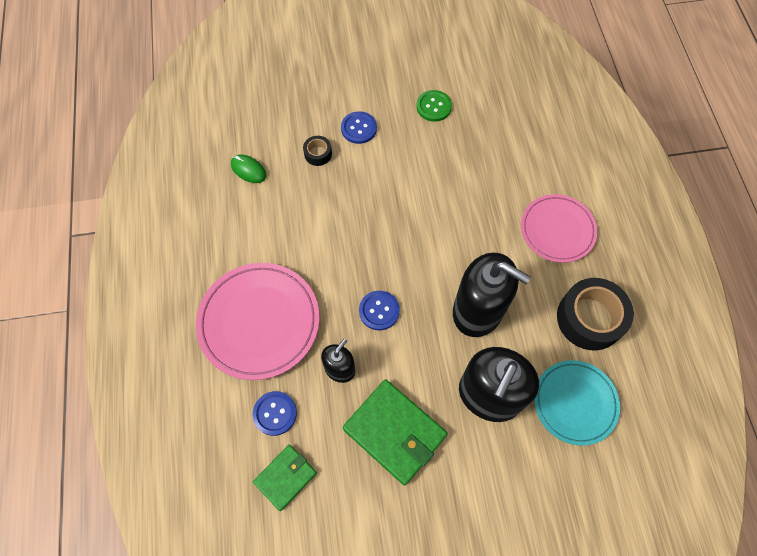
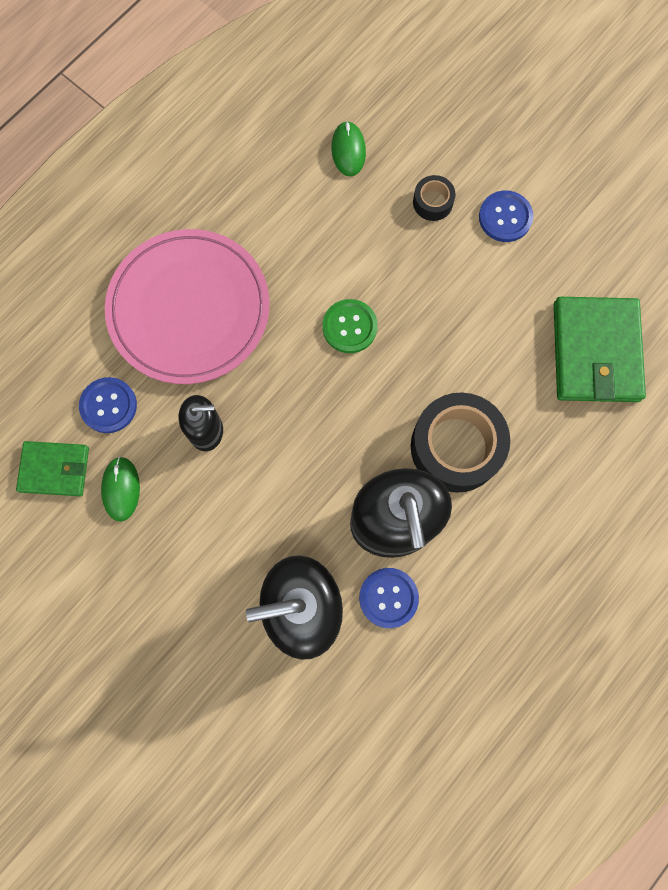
camera: 50 degrees right, 10 degrees up
(332, 446) = (121, 489): none -> green mouse
(379, 311) = (303, 418): blue button -> blue button (388, 598)
(395, 432) = (184, 540): green wallet -> green wallet (596, 352)
(433, 107) = (612, 274): green button -> green button (349, 327)
(557, 230) = (574, 538): pink plate -> none
(575, 403) = (373, 710): turquoise plate -> none
(589, 318) = (491, 655): black tape -> black tape (456, 447)

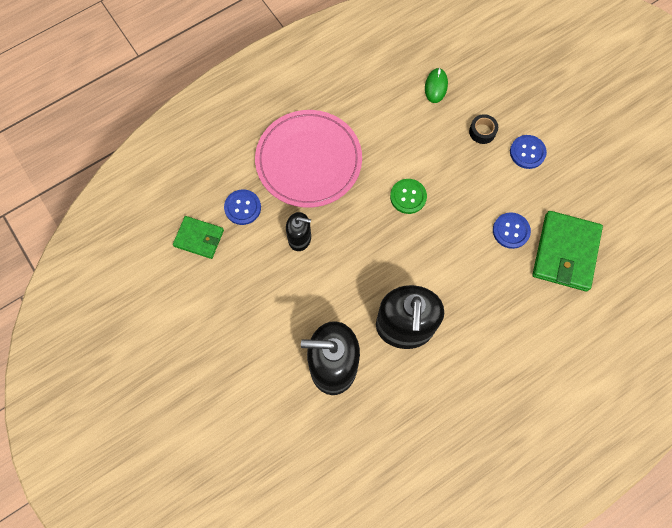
camera: 15 degrees right, 5 degrees down
(121, 489) = (237, 261): green mouse -> none
(388, 598) = (389, 373): blue button -> blue button (511, 231)
(456, 447) = (457, 289): black tape -> none

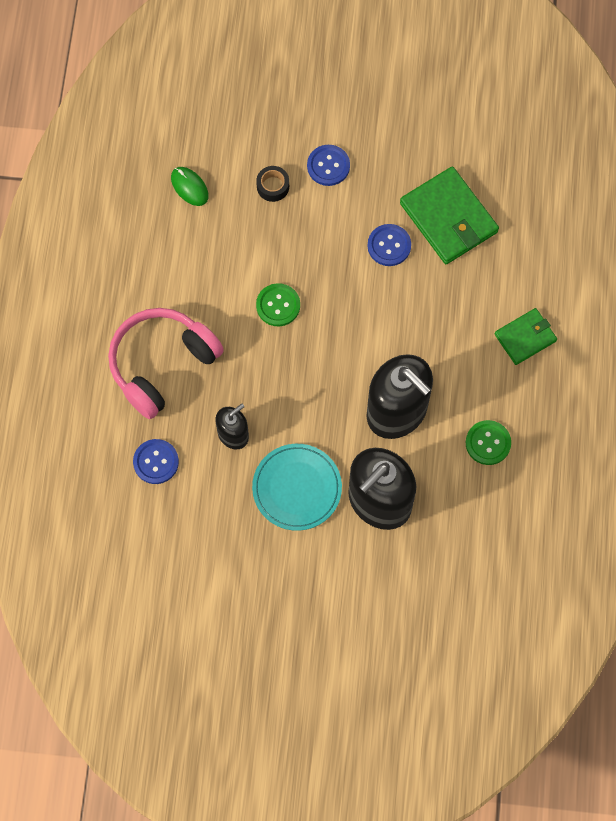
camera: 50 degrees left, 0 degrees up
(199, 238) = (151, 526): green wallet -> green wallet (525, 337)
(297, 306) = (297, 488): none -> turquoise plate
(308, 161) = (161, 364): pink plate -> pink headphones
(435, 405) = (488, 443): none -> green button

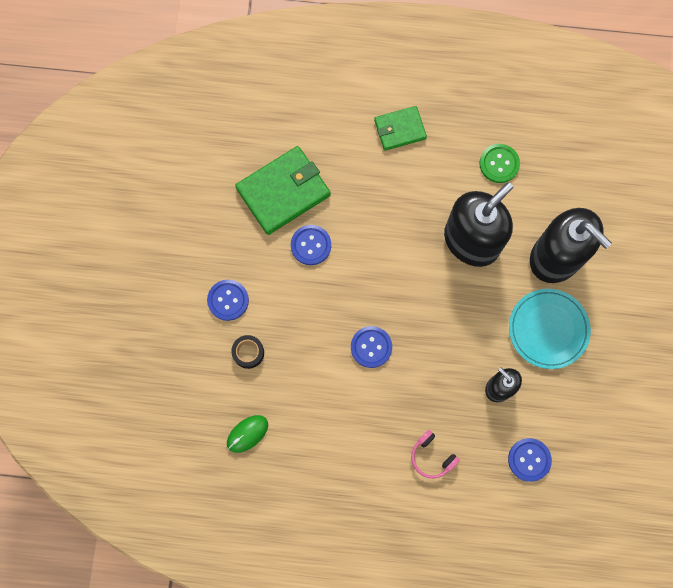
camera: 90 degrees left, 5 degrees up
(161, 364) = (432, 456): pink headphones -> pink headphones, size x0.44
(278, 305) = (371, 347): green button -> blue button
(525, 337) = (399, 129): green wallet -> green wallet turned 75 degrees counterclockwise

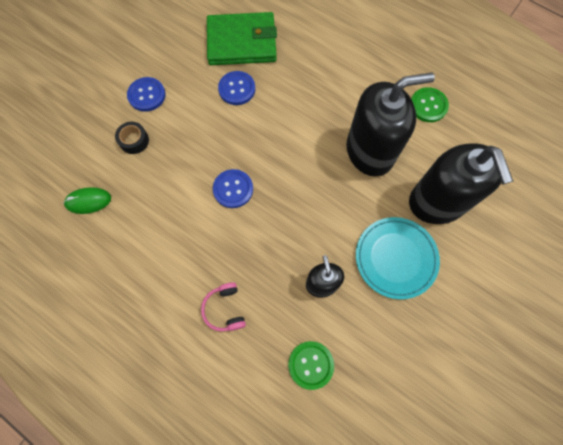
camera: 30 degrees right, 5 degrees down
(399, 129) = (360, 43): green wallet -> none
(529, 460) = (311, 365): blue button -> green button

